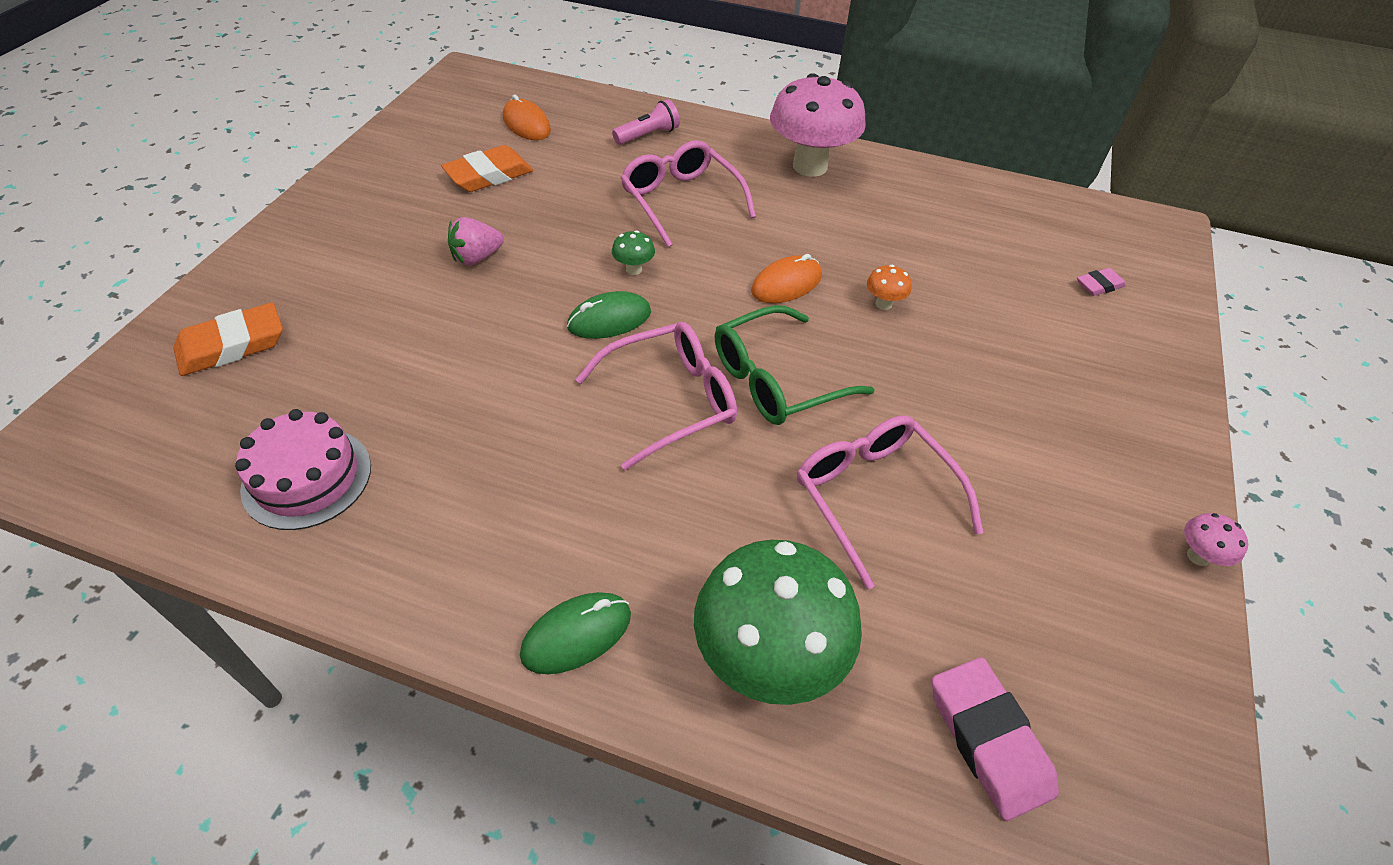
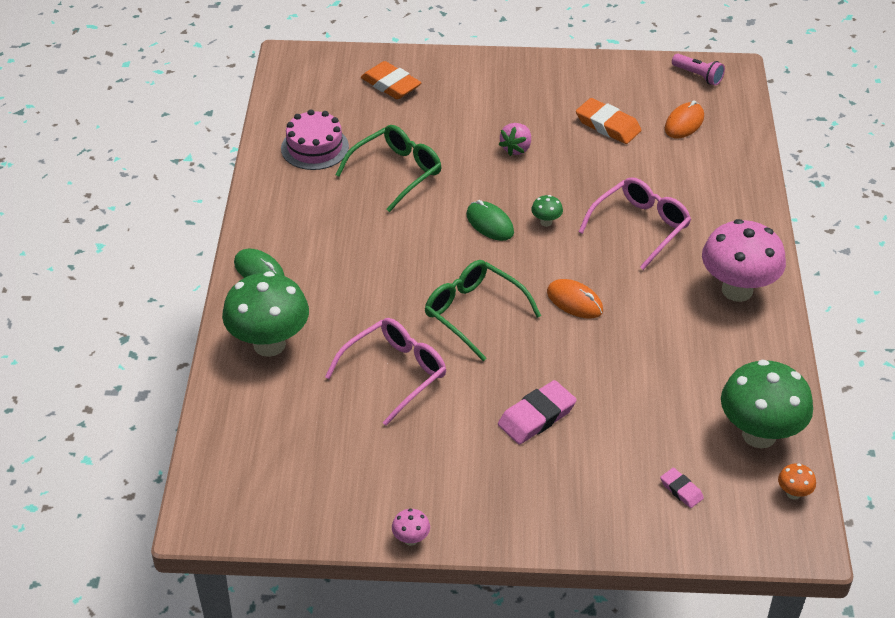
camera: 75 degrees right, 5 degrees down
(442, 388) = (396, 172): none -> green glasses
(477, 258) = (516, 149): pink strawberry -> pink strawberry turned 105 degrees counterclockwise
(648, 135) = (715, 189): pink flashlight -> pink flashlight (698, 76)
(671, 400) = (432, 268): pink glasses -> none
(883, 304) = (581, 357): orange mushroom -> orange mushroom (793, 493)
(988, 740) = (251, 438): pink eraser -> pink eraser (536, 416)
(1021, 212) = (759, 435): none -> green mushroom

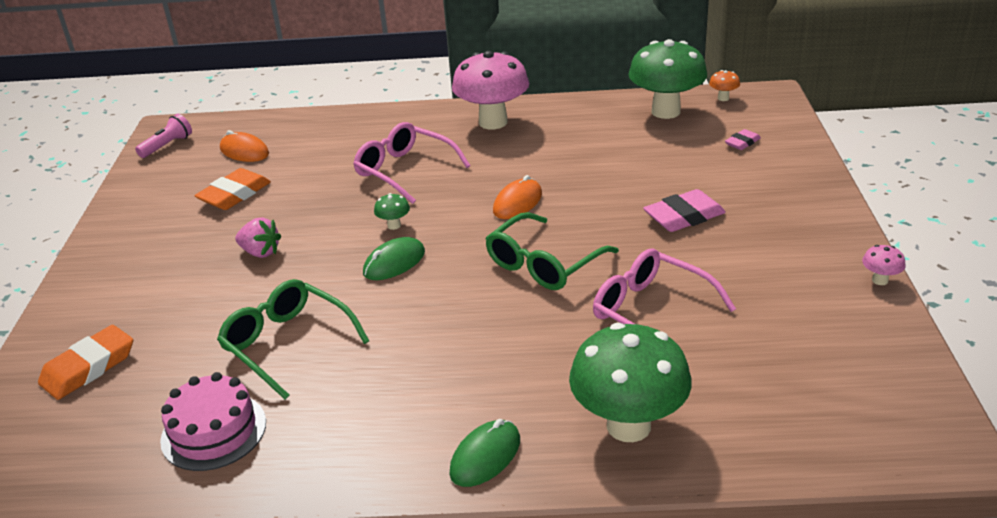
camera: 90 degrees left, 10 degrees down
(536, 416) = (684, 216): pink eraser -> pink eraser turned 75 degrees counterclockwise

